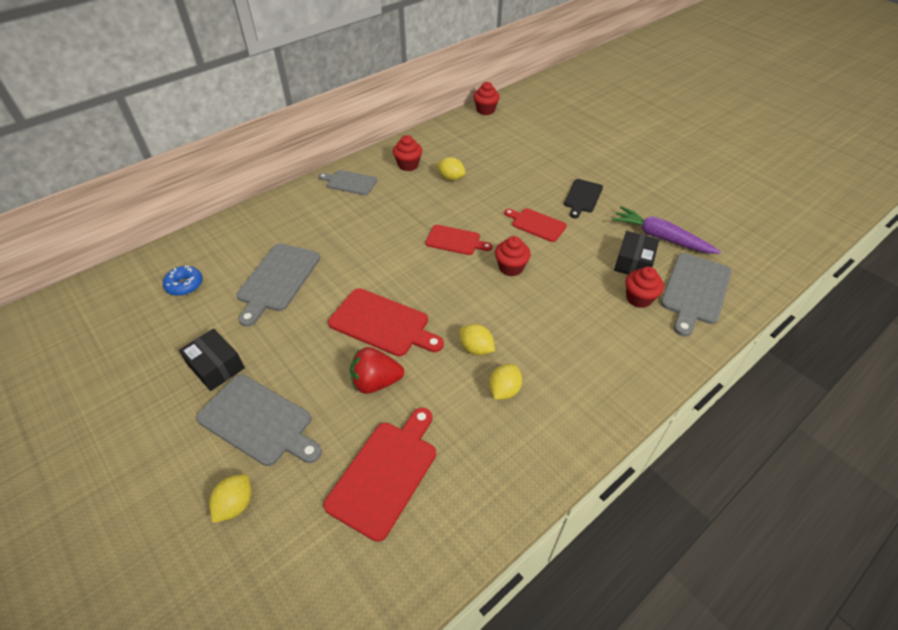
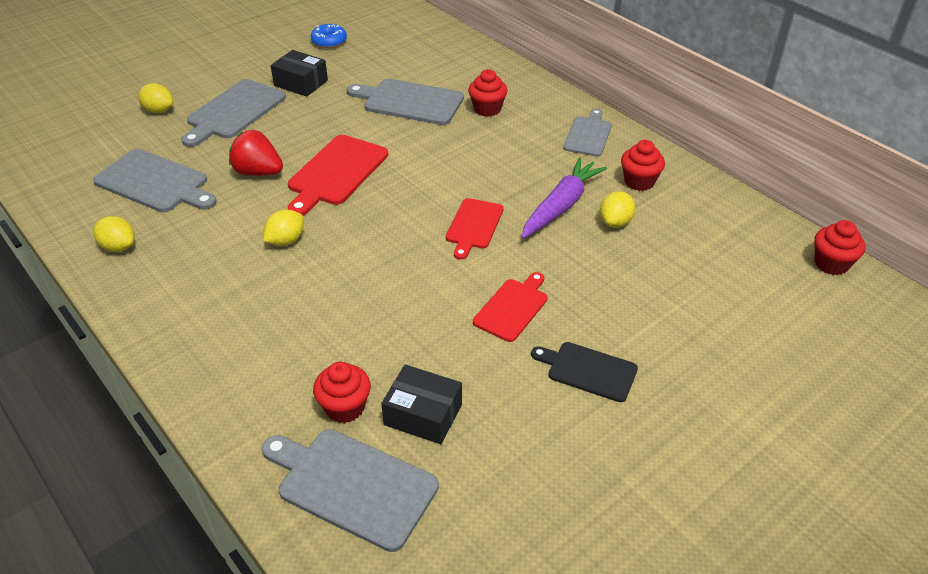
camera: 90 degrees right, 5 degrees down
(185, 285) = (406, 53): blue donut -> blue donut (329, 41)
(216, 366) = (301, 83): black box -> black box turned 75 degrees clockwise
(376, 382) = (258, 172): red strawberry -> red strawberry turned 60 degrees counterclockwise
(385, 474) = (154, 182): red cutting board -> grey cutting board
(504, 390) = (222, 260): yellow lemon -> yellow lemon (118, 247)
(511, 268) = (418, 275): red cupcake -> red cupcake (487, 109)
(660, 237) = (485, 464): purple carrot -> purple carrot (561, 206)

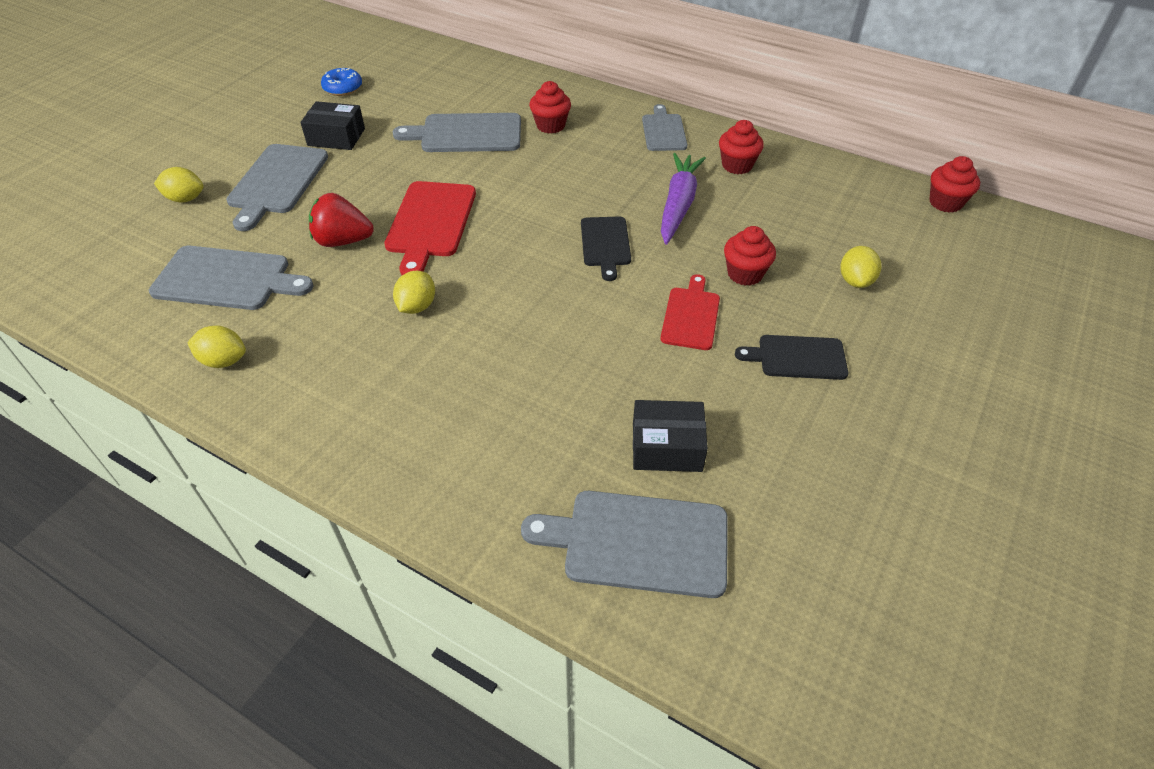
camera: 20 degrees left, 5 degrees up
(345, 407) = (583, 463): red cupcake -> red cupcake (745, 274)
(473, 226) = (605, 244): red cutting board -> black cutting board
(615, 222) = (738, 209): yellow lemon -> yellow lemon (855, 281)

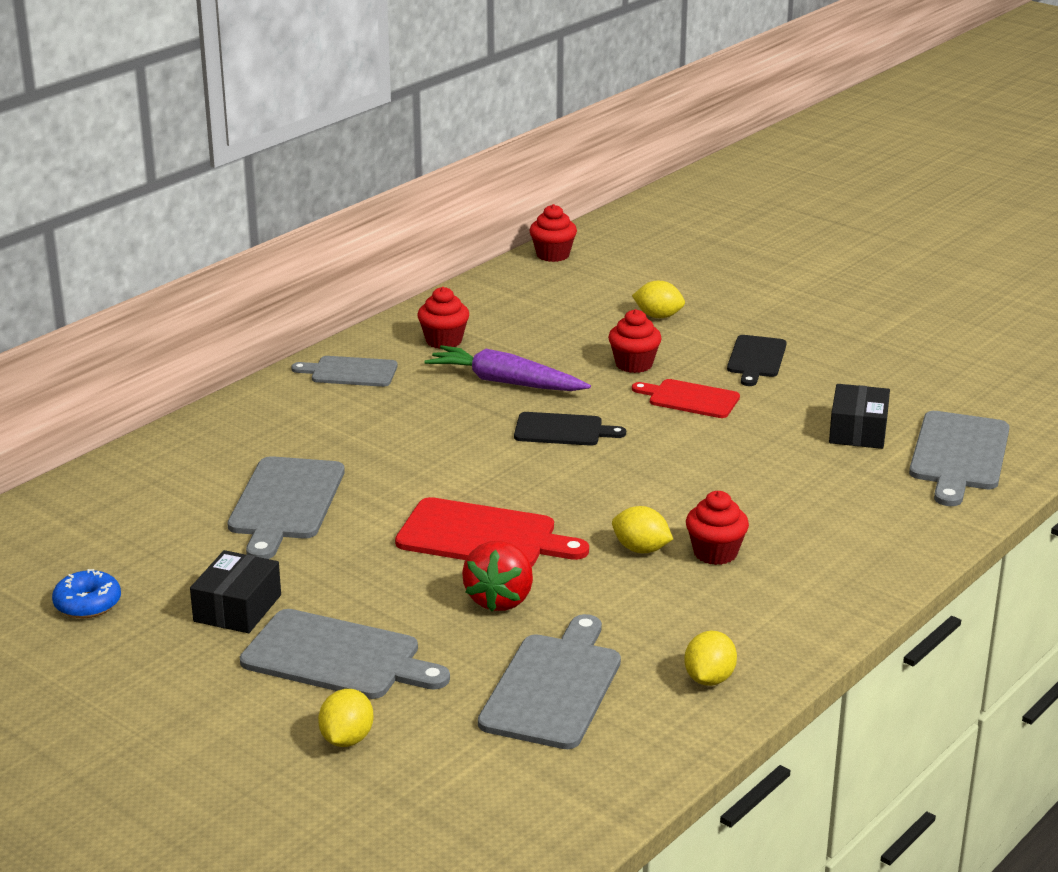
camera: 80 degrees left, 20 degrees down
(550, 125) = (297, 442): red cupcake -> red cupcake (715, 553)

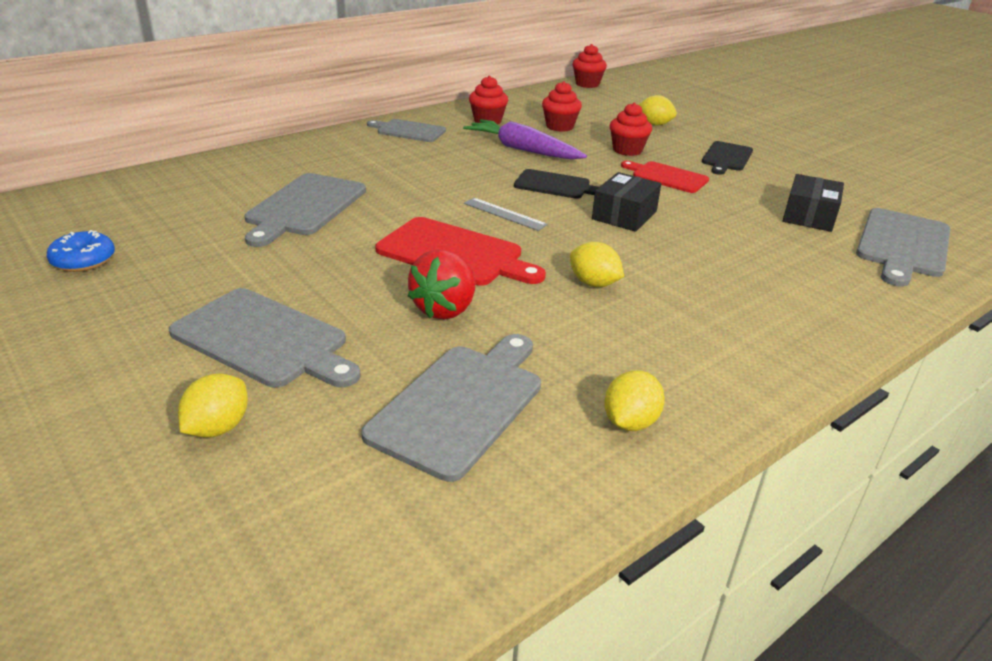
camera: 10 degrees right, 5 degrees up
(237, 608) = (206, 282): black box -> black box (624, 215)
(518, 478) = (504, 214): none -> grey ruler
(715, 553) = (663, 296): red cupcake -> red cupcake (559, 127)

